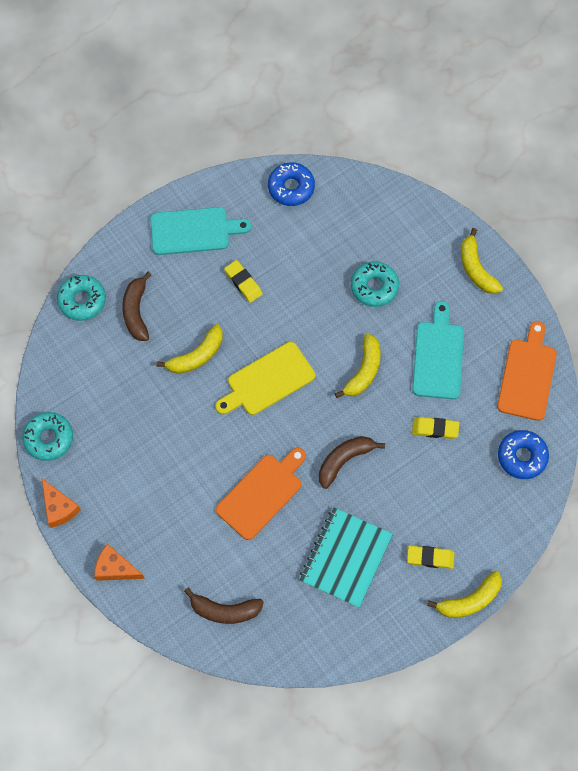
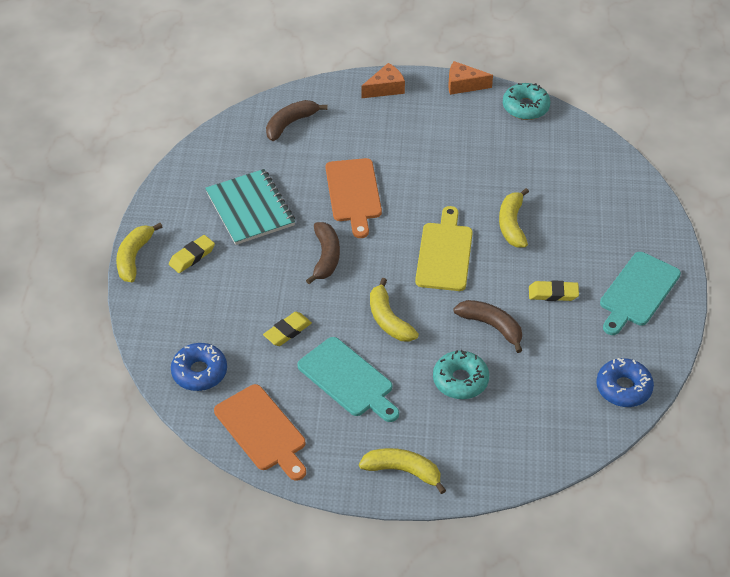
camera: 130 degrees right, 20 degrees down
(82, 300) = (632, 186): turquoise donut -> none
(136, 311) = (590, 212): brown banana -> brown banana (492, 326)

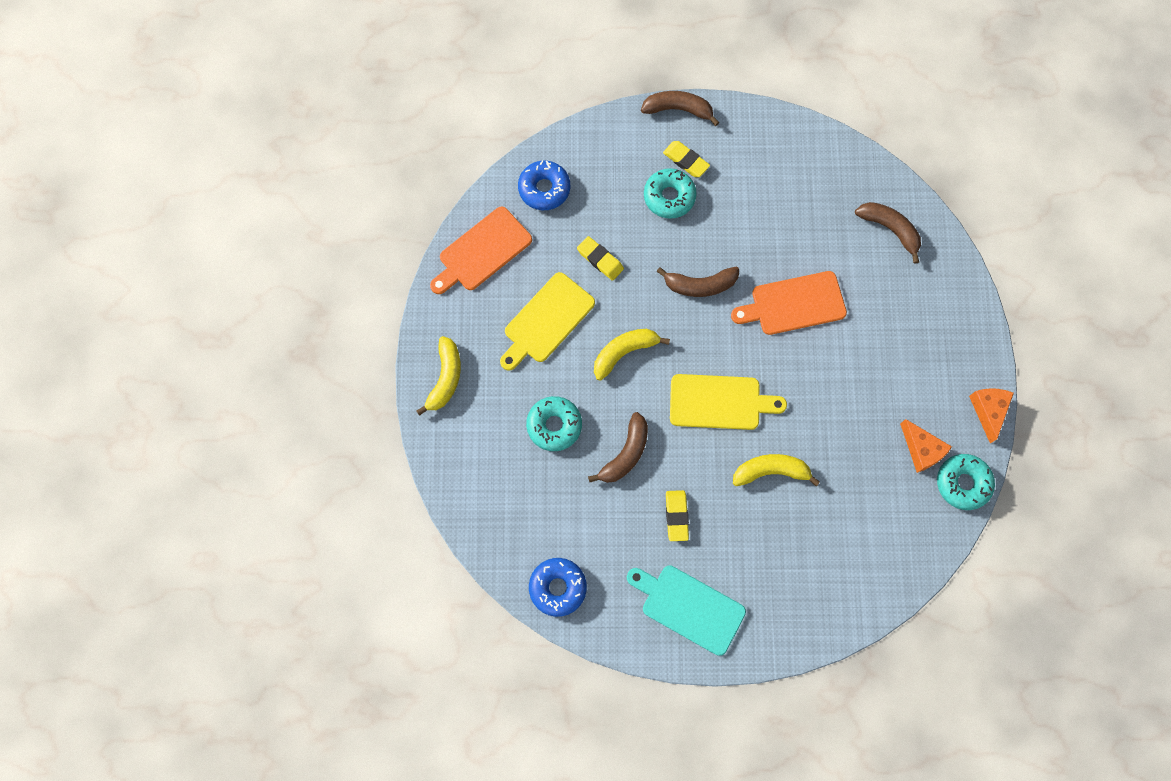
camera: 85 degrees right, 25 degrees up
(134, 257) = (678, 109): yellow banana -> brown banana
(228, 272) = (669, 197): none -> turquoise donut
(250, 209) = (757, 205): turquoise notebook -> none
(348, 379) = (546, 320): turquoise cutting board -> yellow cutting board
(385, 88) = (966, 324): orange cheese -> orange cheese (921, 450)

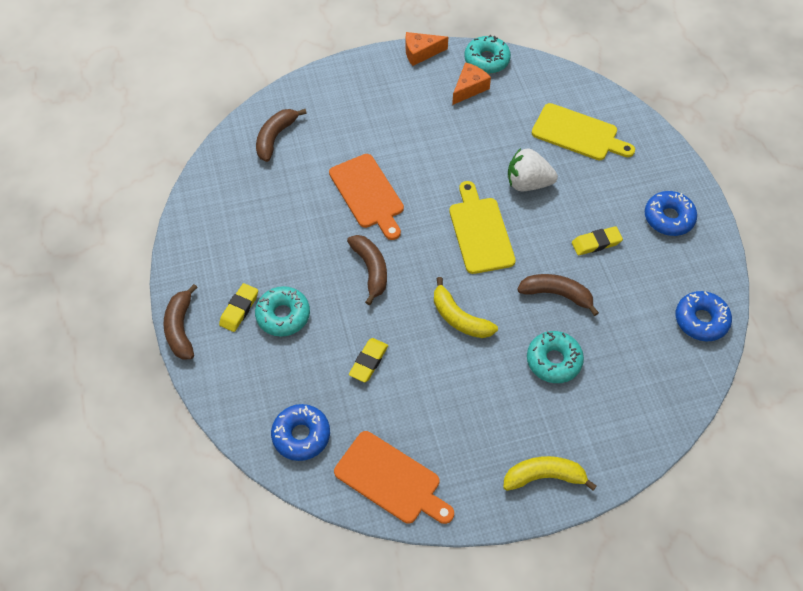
camera: 105 degrees left, 15 degrees down
(546, 320) = (449, 395): yellow cutting board -> yellow cutting board (578, 134)
(689, 607) = (668, 218): turquoise cutting board -> blue donut
(771, 471) = (527, 183): yellow banana -> white strawberry

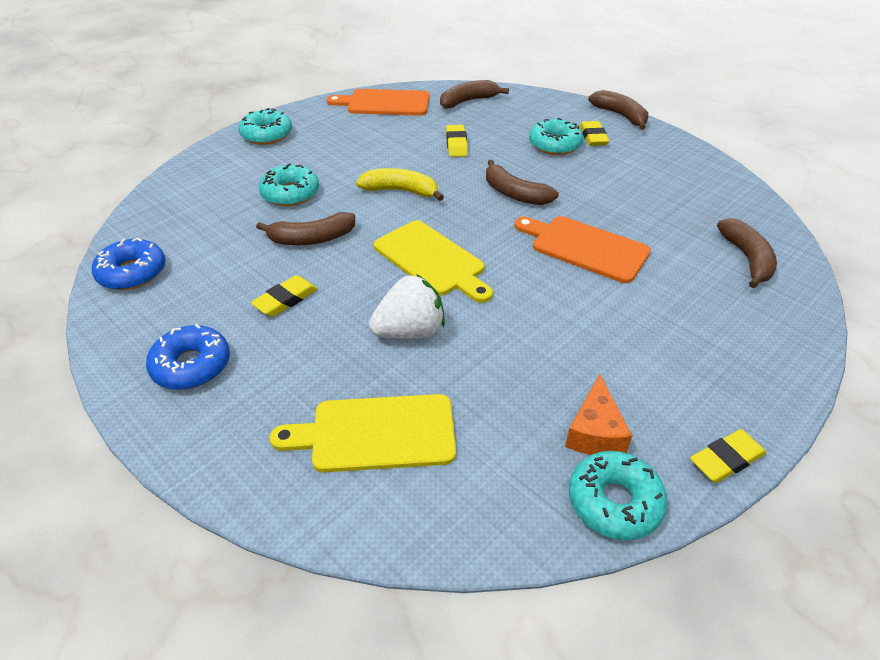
camera: 150 degrees right, 15 degrees down
(301, 435) = (468, 101): blue donut -> brown banana
(421, 53) = (726, 459): orange cheese -> yellow eraser
(544, 476) = (267, 135): yellow banana -> turquoise donut

